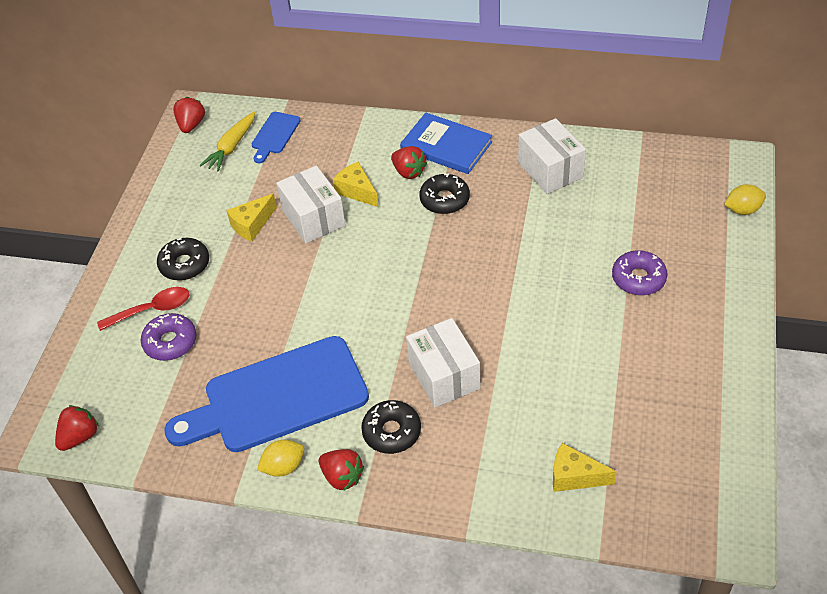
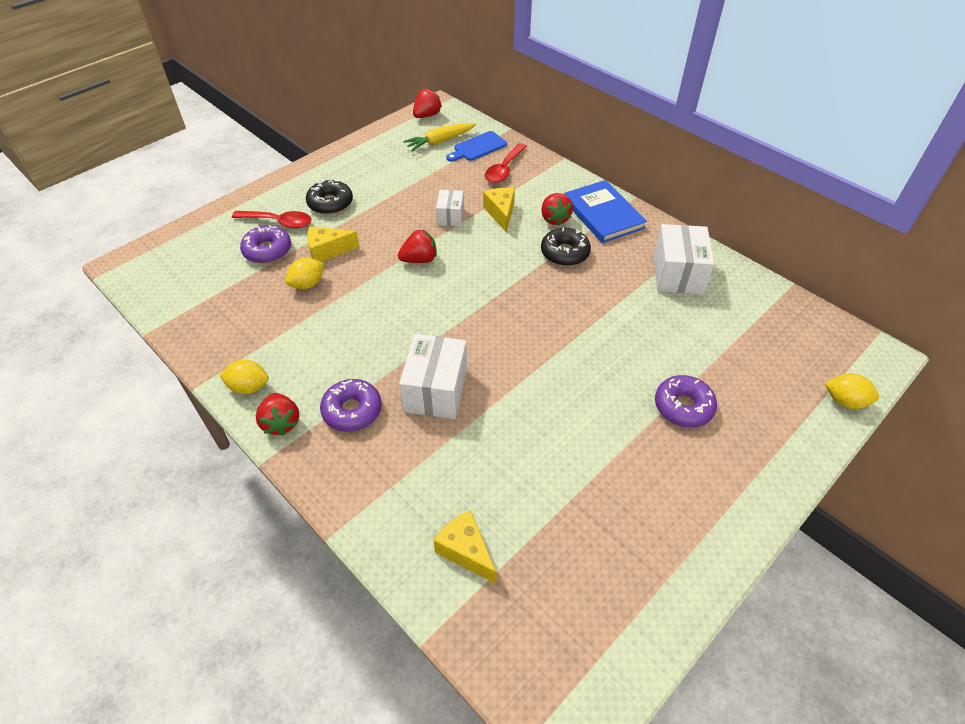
camera: 30 degrees right, 0 degrees up
(80, 437) = (147, 281): red strawberry -> red strawberry (419, 260)
(243, 351) = (308, 284): none -> yellow lemon
(252, 225) = (402, 199): yellow cheese -> yellow cheese (328, 251)
(277, 397) = (297, 332): blue cutting board -> none
(313, 218) = (450, 216): white box -> white box, size x0.58
(320, 146) = (504, 169): none -> red spoon
(391, 432) = (352, 410): black donut -> purple donut

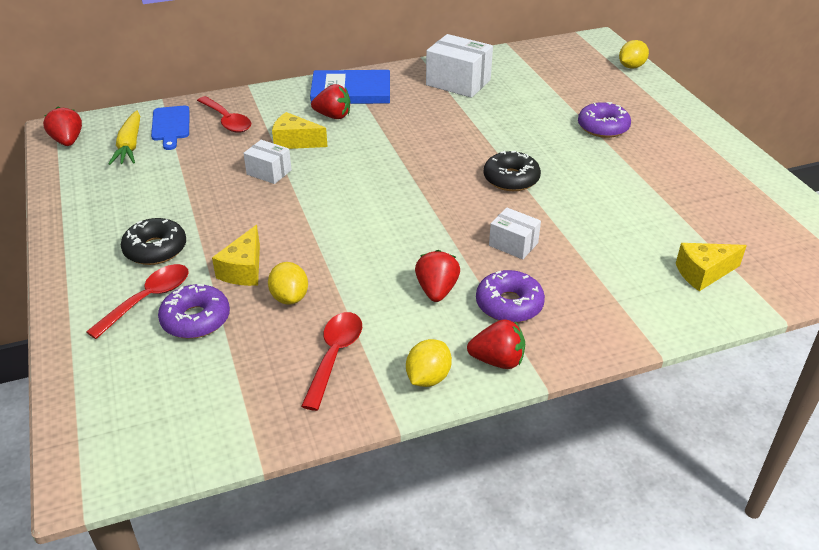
camera: 65 degrees left, 10 degrees down
(255, 329) = (334, 356): none -> red spoon
(419, 260) = (319, 209): red strawberry -> red strawberry (436, 290)
(436, 390) = (513, 244): white box -> white box, size x0.58
(564, 253) = (386, 125): black donut -> black donut (511, 179)

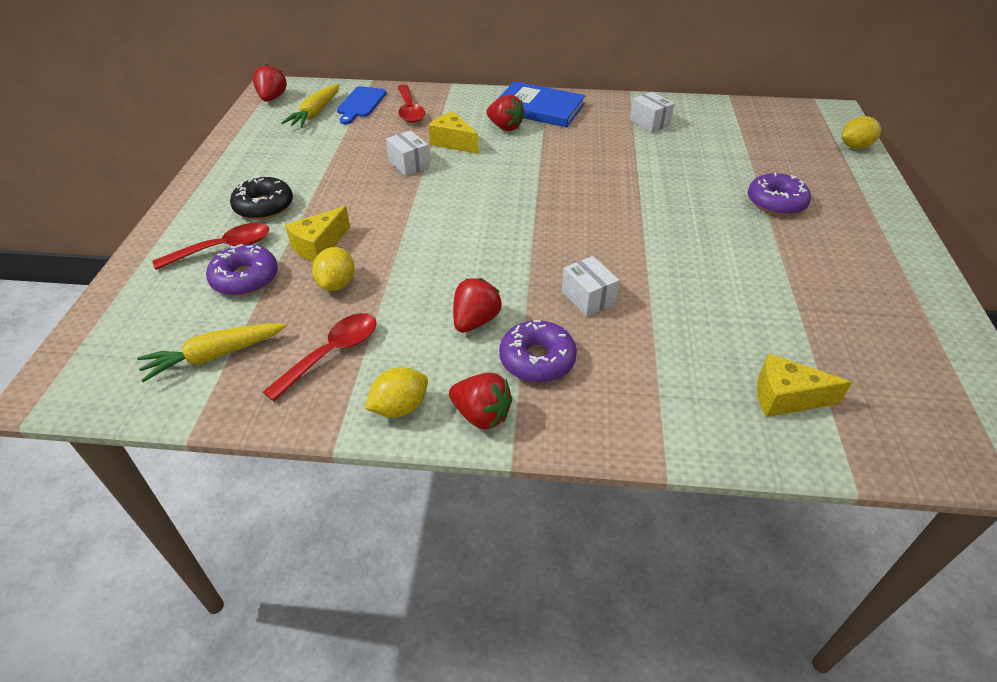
camera: 25 degrees right, 5 degrees up
(227, 394) = (215, 356): none -> yellow carrot
(458, 82) = (649, 122): white box -> white box, size x0.58
(511, 179) = (635, 230): black donut -> none

